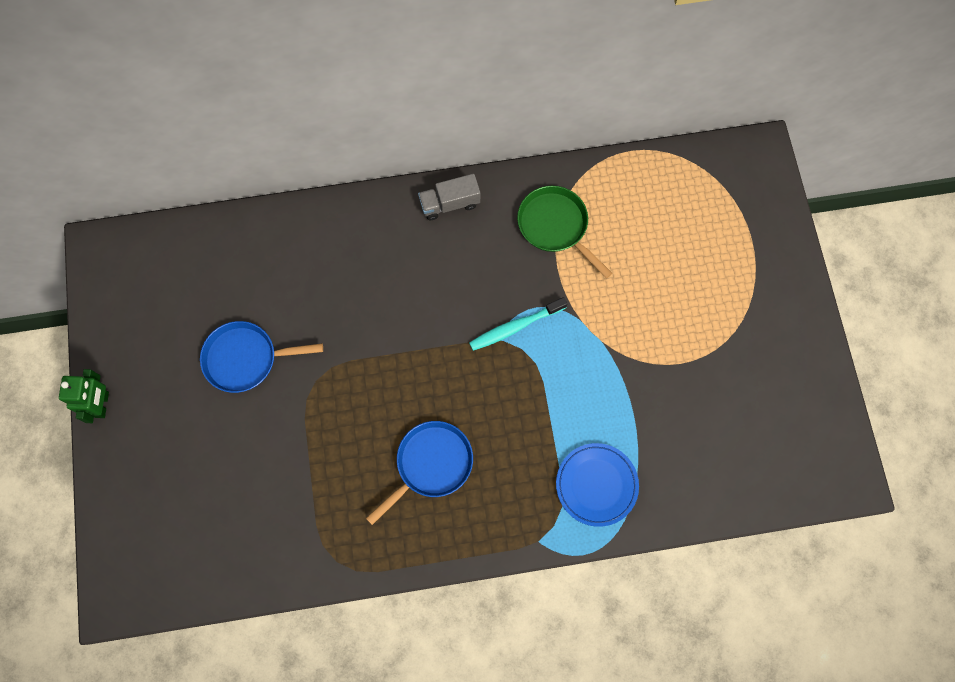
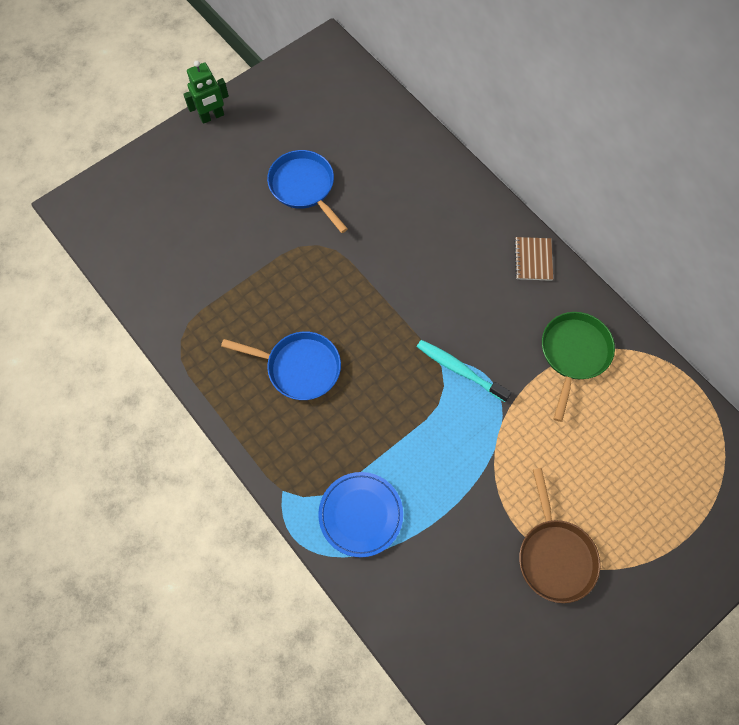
camera: 60 degrees right, 5 degrees down
(449, 203) = (533, 259): grey truck -> brown notebook
(713, 348) = (555, 555): none -> brown pan

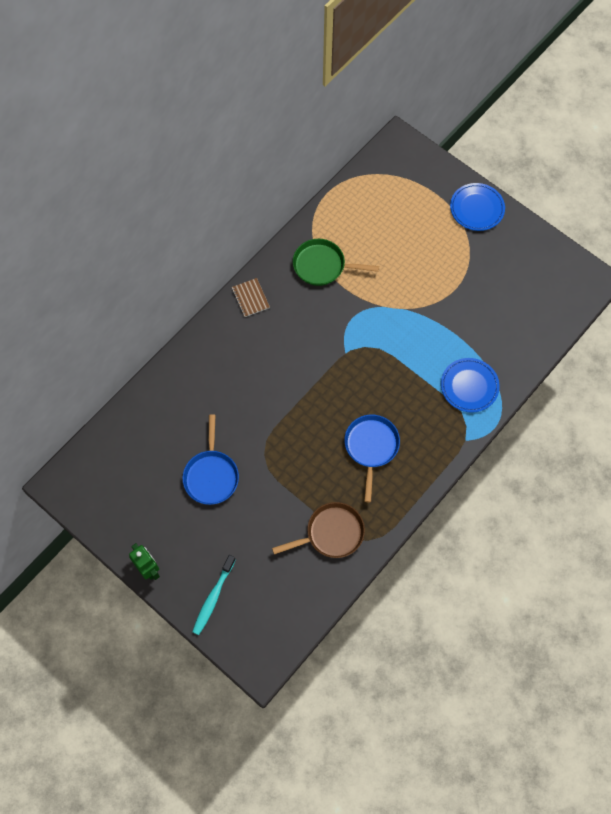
camera: 100 degrees left, 0 degrees up
(304, 187) = (211, 475): blue pan -> blue pan turned 45 degrees counterclockwise
(459, 370) = (350, 337): turquoise toothbrush -> turquoise toothbrush (213, 598)
(533, 259) = (250, 298): brown notebook -> brown notebook turned 75 degrees clockwise
(555, 555) = (466, 266): brown pan -> brown pan (331, 533)
(657, 597) = (477, 208): none -> blue plate

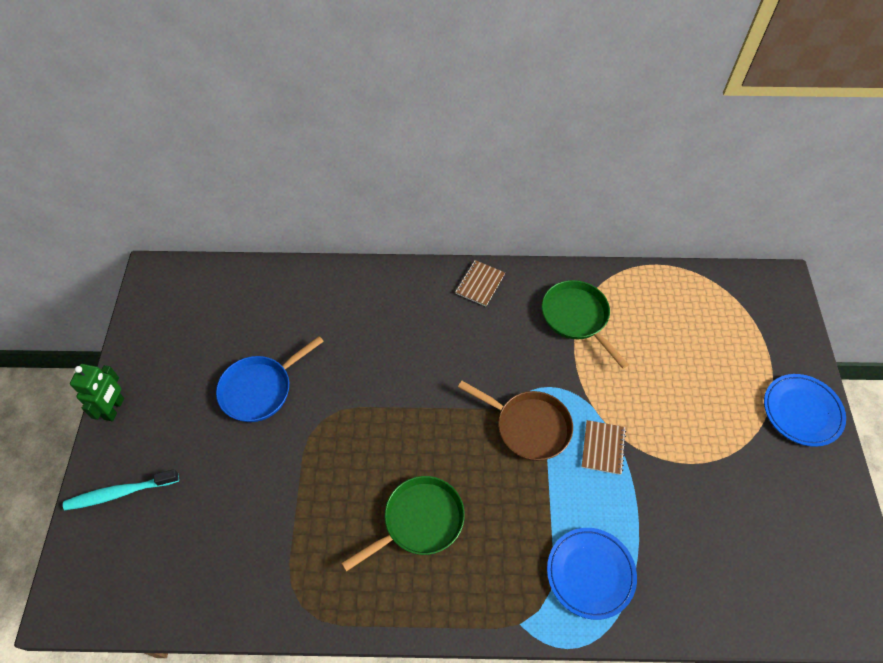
camera: 50 degrees right, 10 degrees down
(331, 533) = (281, 558): brown pan -> brown pan (528, 426)
(371, 447) = (419, 521): blue pan -> green pan
(411, 322) = (603, 448): none -> brown notebook

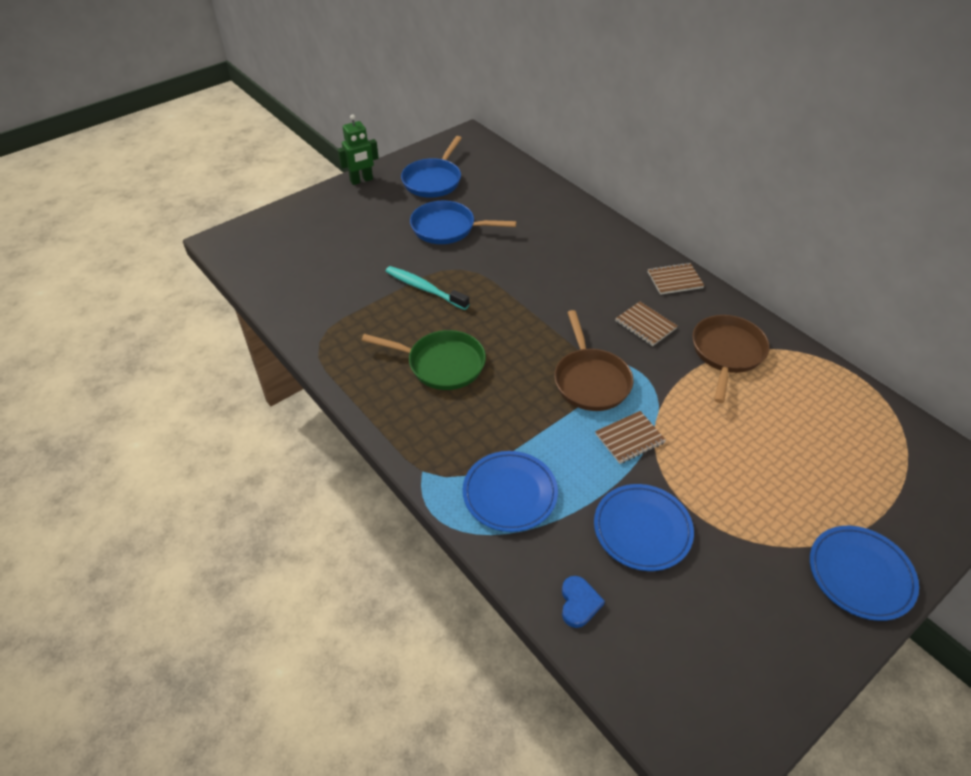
camera: 50 degrees right, 10 degrees down
(119, 493) = (311, 217): turquoise toothbrush -> turquoise toothbrush (424, 288)
(183, 350) = (433, 180): none -> blue pan
(506, 343) = (645, 325): none -> brown notebook
(577, 318) = (726, 353): green pan -> brown pan
(684, 508) = (642, 529): none -> blue plate
(715, 602) = (579, 603): none -> blue heart

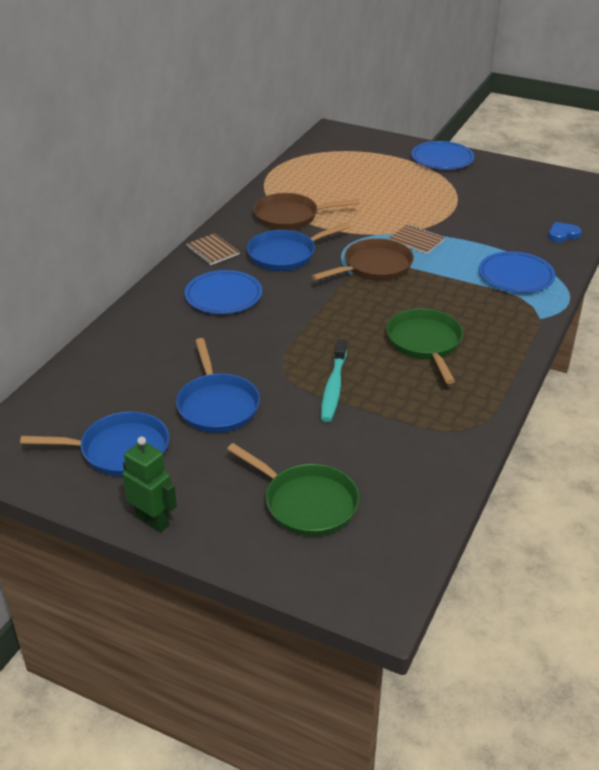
camera: 115 degrees left, 10 degrees down
(322, 239) = (306, 503): none -> green pan
(642, 529) = (487, 224): blue plate -> blue plate (223, 296)
(645, 325) = (286, 255): brown notebook -> blue pan

